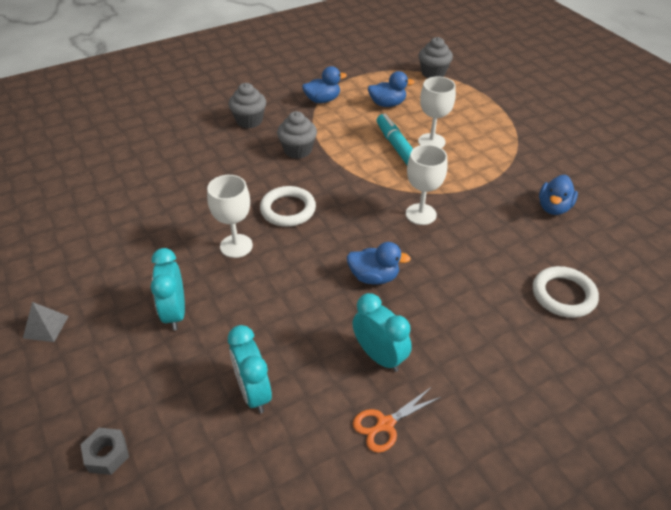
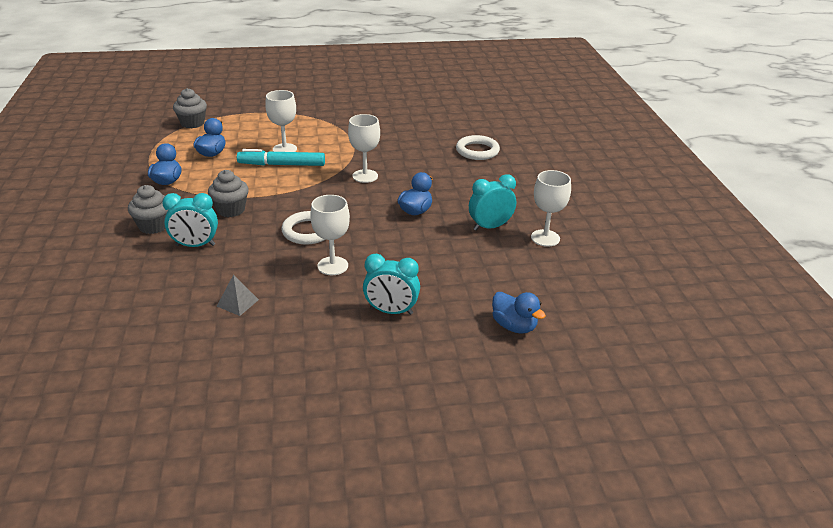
camera: 70 degrees left, 10 degrees down
(46, 327) = (358, 393): grey pyramid -> grey pyramid (237, 303)
(107, 455) = (520, 366): grey nut -> none
(253, 392) = (495, 285): turquoise clock -> turquoise clock (195, 245)
(385, 424) = (545, 238): orange scissors -> white goblet
(553, 207) = (399, 129): blue duck -> blue duck (514, 326)

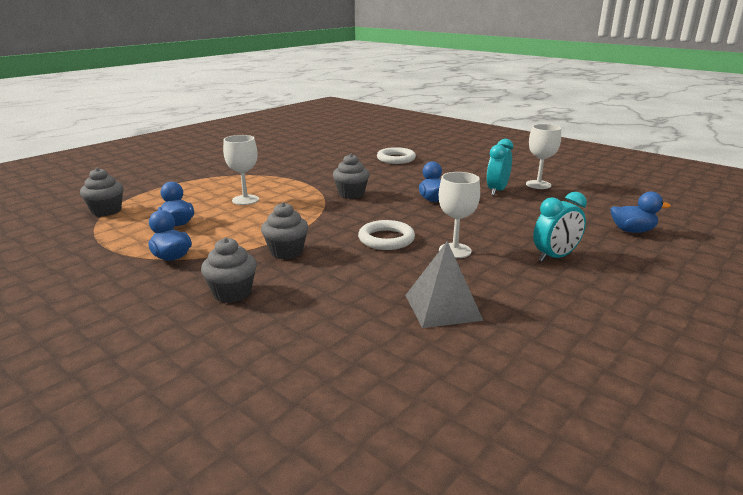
camera: 40 degrees left, 10 degrees down
(195, 245) = (310, 288): turquoise clock -> none
(237, 303) = (442, 307): grey pyramid -> grey pyramid, size x1.74
(282, 164) = (265, 209): turquoise marker -> none
(365, 176) = (351, 194): white goblet -> grey cupcake

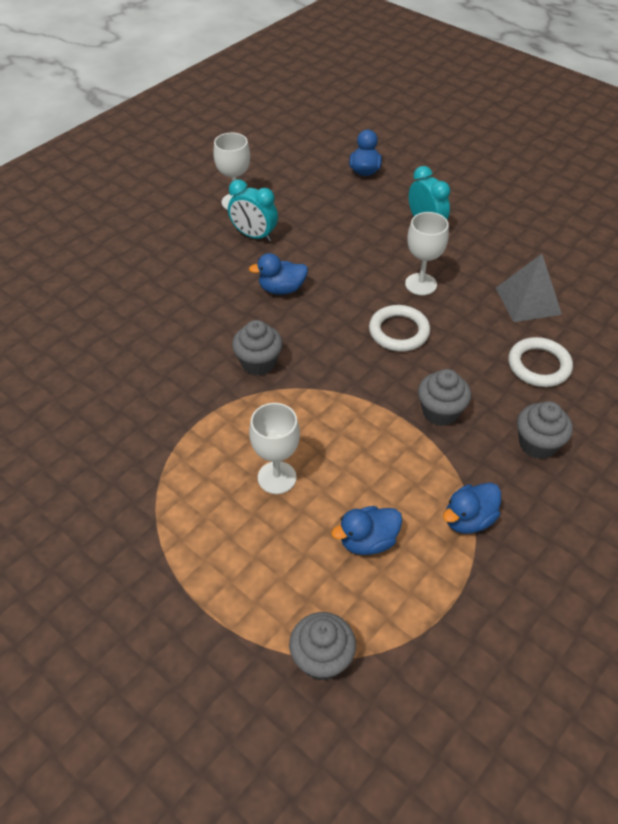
camera: 90 degrees left, 25 degrees up
(396, 159) = (106, 316): white ring -> white ring (539, 365)

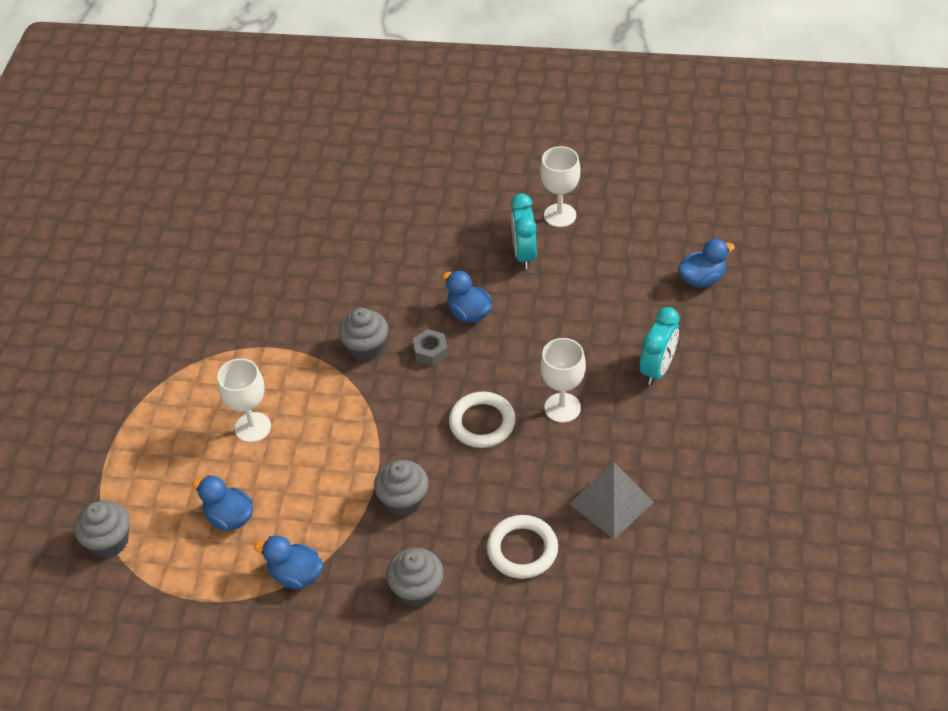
camera: 60 degrees right, 0 degrees up
(300, 327) = (431, 351): none -> grey nut

